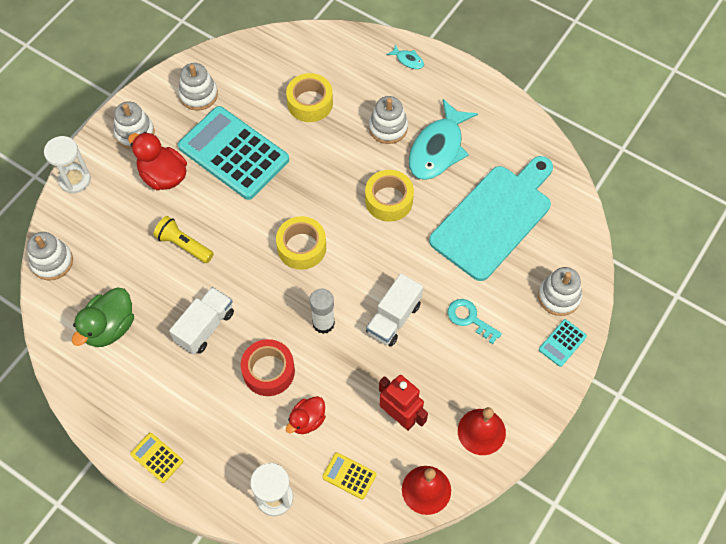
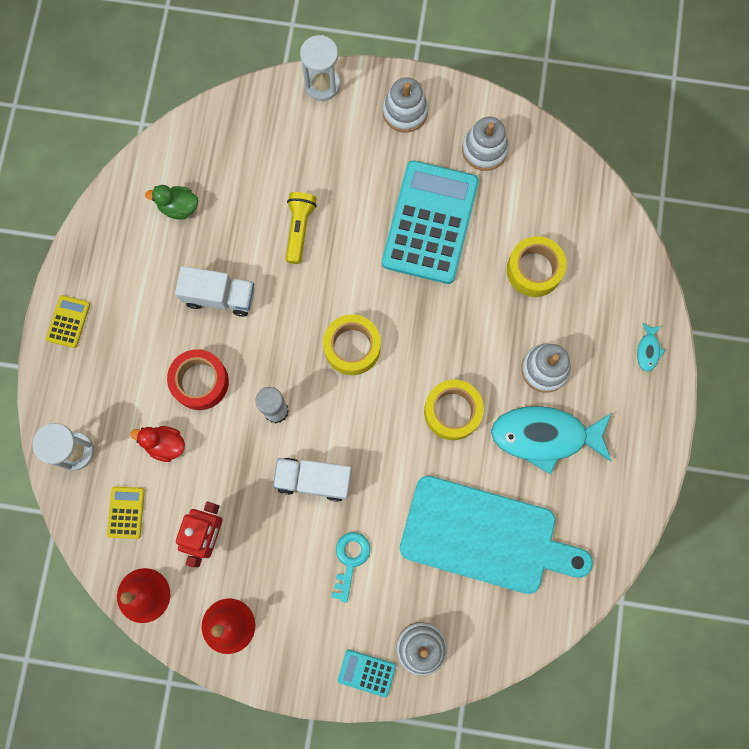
camera: 65 degrees right, 15 degrees up
(52, 262) = (222, 115): white stacking toy -> none
(109, 327) = (178, 207): green duck -> green duck, size x0.64
(163, 176) = (368, 167): red duck -> none

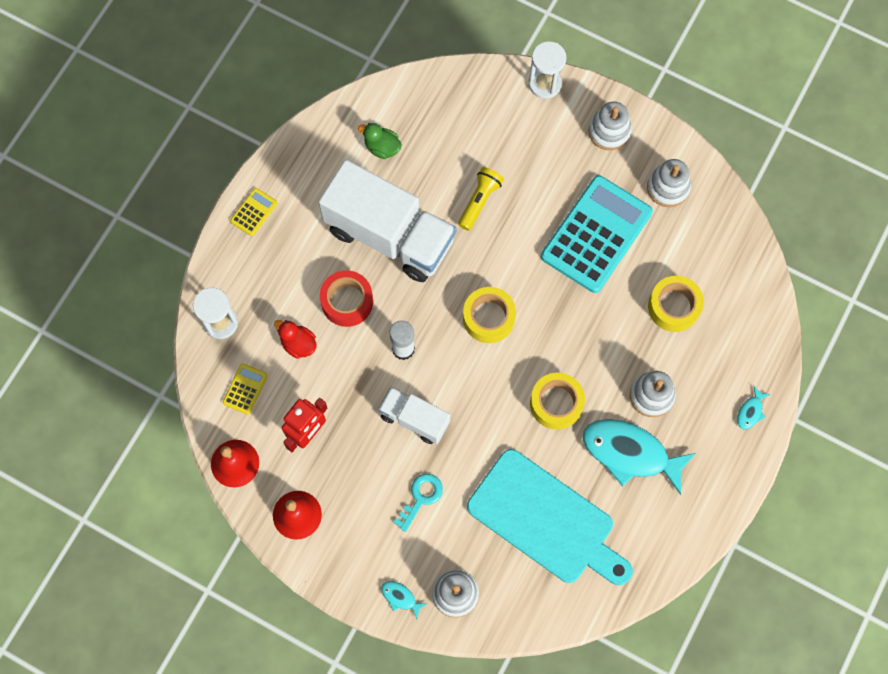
camera: 20 degrees right, 5 degrees down
(219, 296) = (390, 235): white truck -> white truck, size x1.94
(366, 673) = (400, 597): turquoise calculator -> turquoise fish

